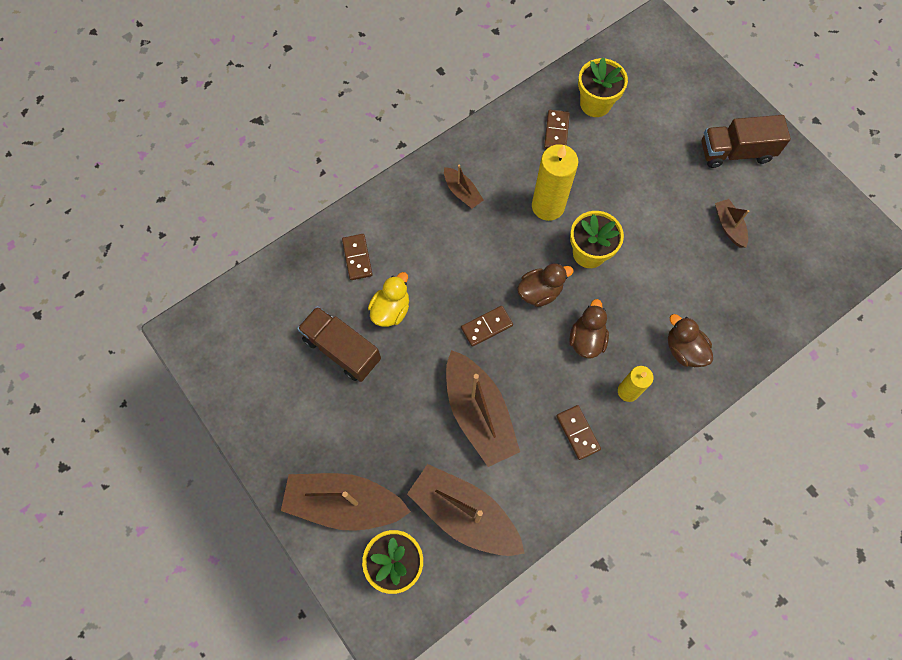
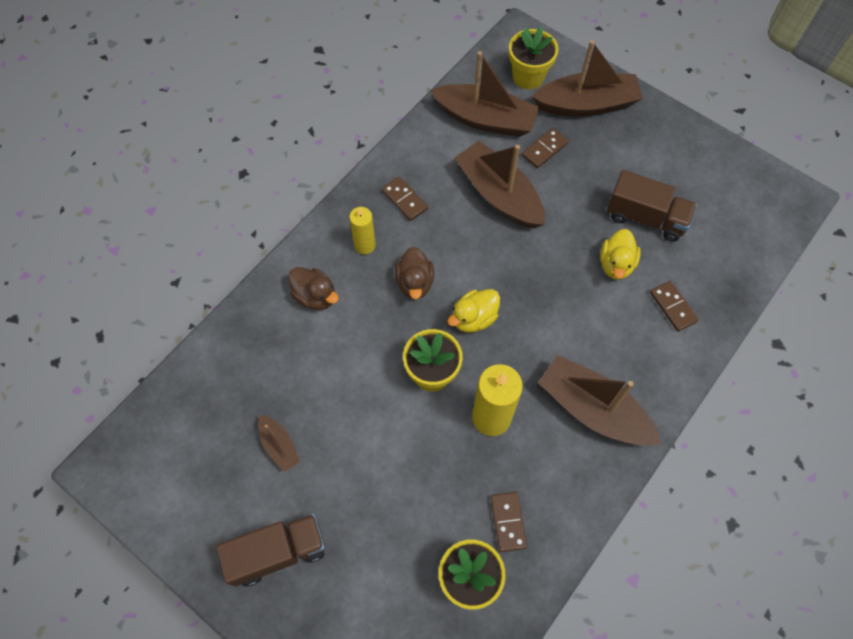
camera: 165 degrees right, 5 degrees down
(462, 192) = (593, 409): brown boat -> brown boat, size x2.04
(486, 326) = (516, 271): brown domino -> brown domino (544, 149)
(540, 292) = (474, 318): brown duck -> yellow duck

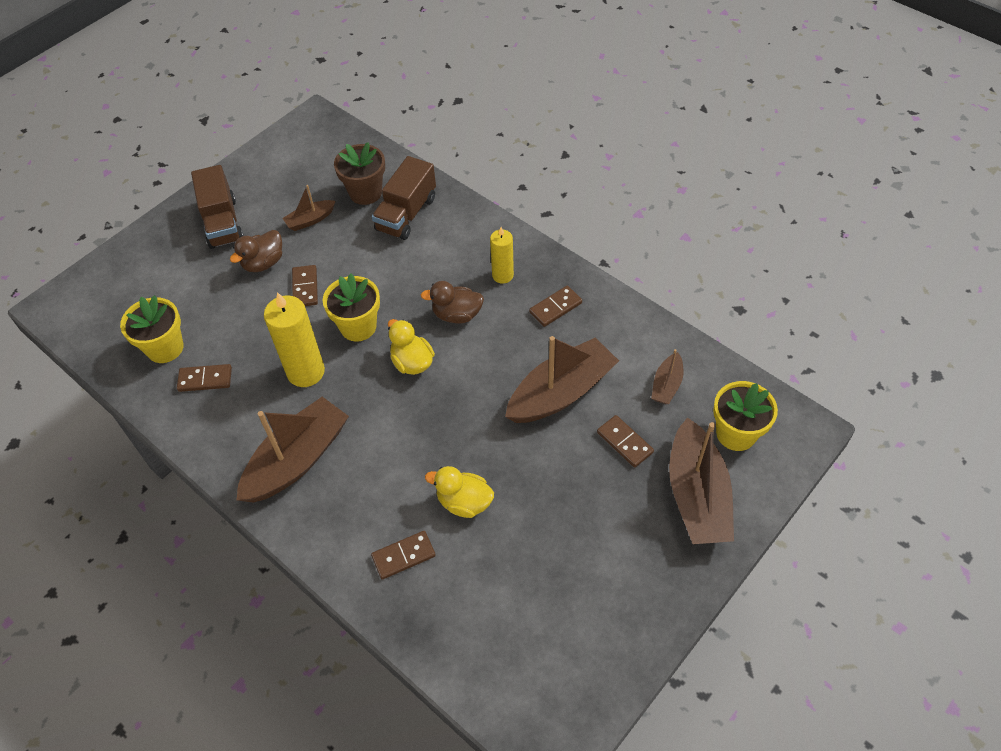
camera: 95 degrees right, 10 degrees down
(240, 389) = (365, 192): none -> brown flower pot
(315, 296) = (449, 239): brown duck -> brown duck (263, 263)
(380, 436) = (305, 287): none -> brown domino
(485, 119) = (666, 385): brown boat -> brown boat, size x0.49
(645, 217) = (526, 543): brown truck -> brown truck (406, 214)

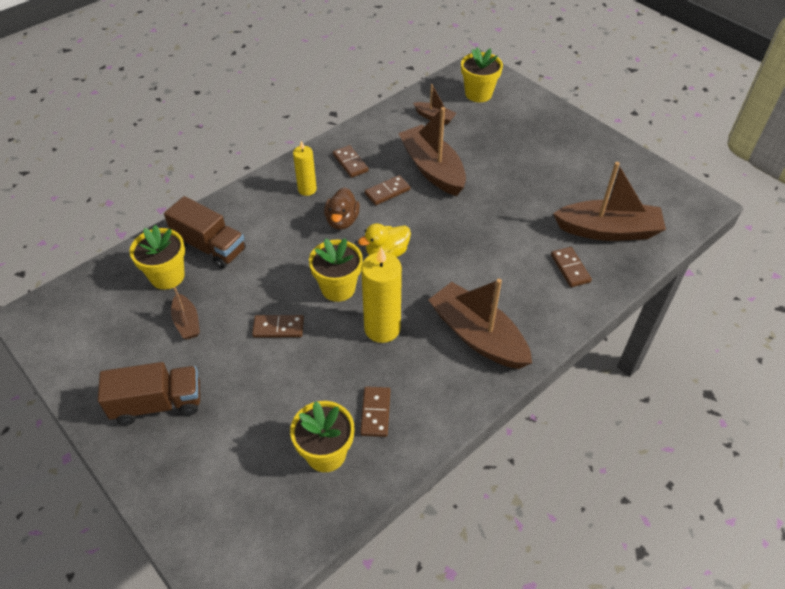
camera: 85 degrees left, 5 degrees down
(263, 263) = (233, 363): brown duck -> none
(365, 192) = (167, 276): brown flower pot -> yellow flower pot
(464, 502) = (524, 230): yellow duck -> none
(624, 442) = (480, 143): brown domino -> brown domino (387, 192)
(697, 495) = (524, 117): brown boat -> brown boat (608, 230)

